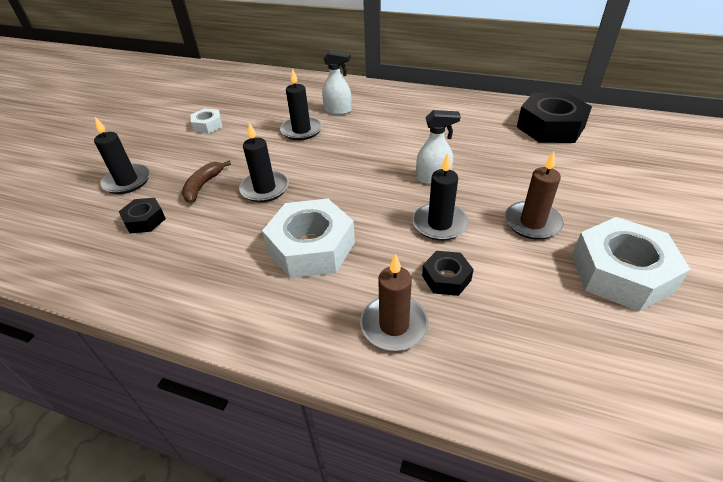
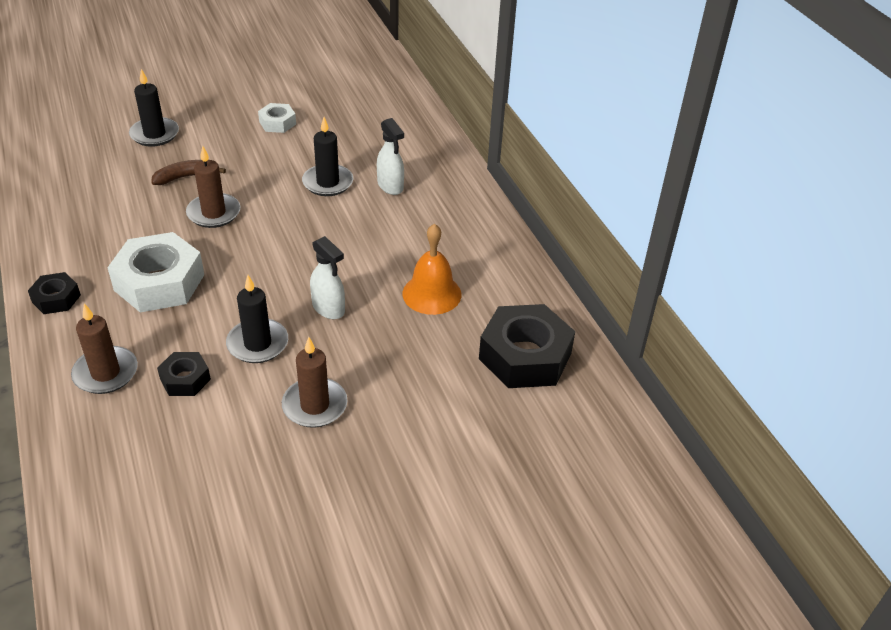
camera: 45 degrees right, 0 degrees up
(145, 220) = (116, 176): black nut -> black nut (56, 298)
(265, 189) = (214, 213): black candle -> brown candle
(461, 135) = (432, 294): none -> orange bell
(621, 273) = (286, 493): white nut -> none

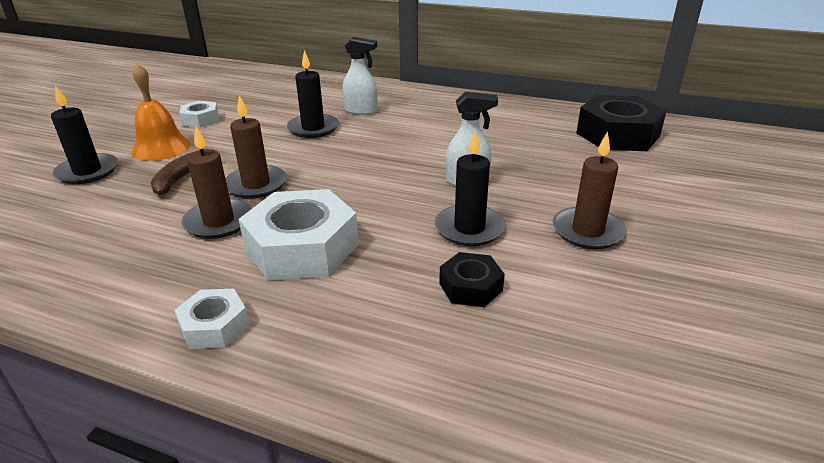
camera: 45 degrees left, 10 degrees down
(56, 298) = (214, 326): black nut -> white nut
(105, 373) = (394, 337): brown candle -> brown candle (219, 222)
(432, 294) = (507, 139): orange bell -> orange bell (161, 147)

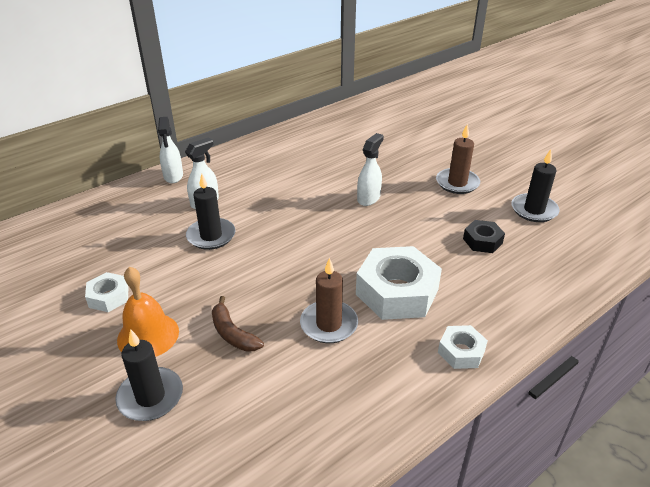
camera: 60 degrees left, 5 degrees up
(256, 185) = (285, 292): brown candle -> none
(385, 88) = (173, 176): none -> white spray bottle
(469, 228) = (425, 219): black candle -> black candle (534, 210)
(617, 135) = (361, 124): black nut -> none

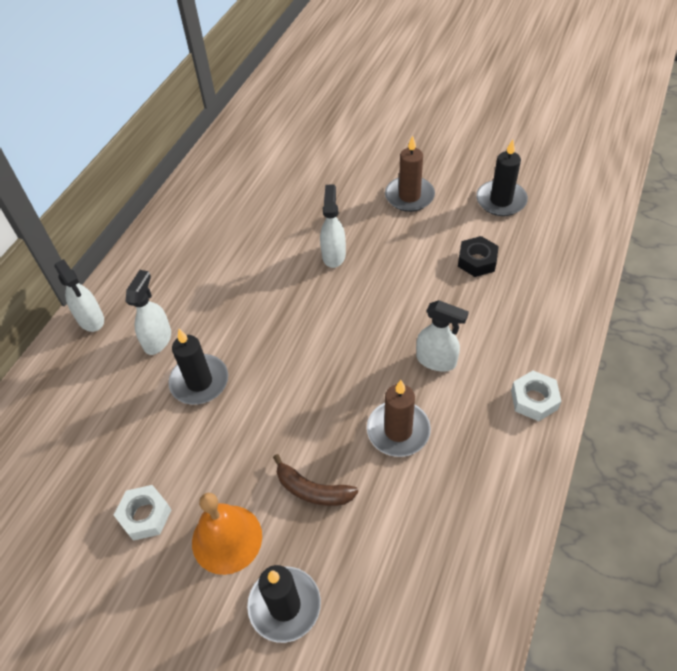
camera: 25 degrees left, 15 degrees up
(397, 292) = (436, 360): white nut -> white spray bottle

